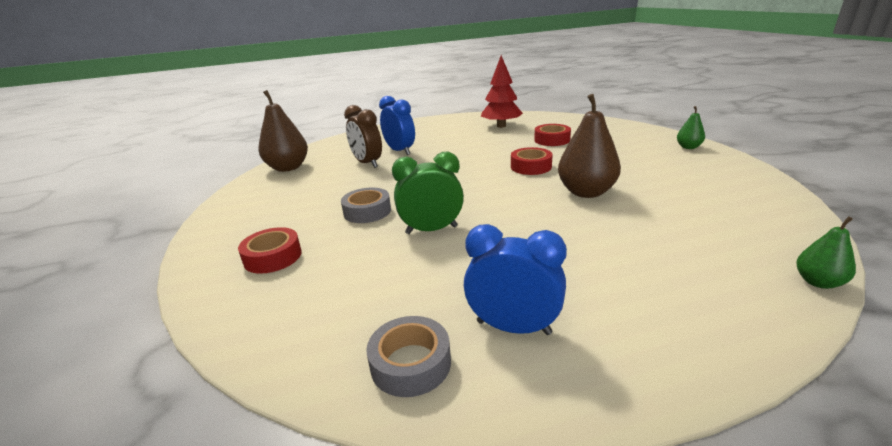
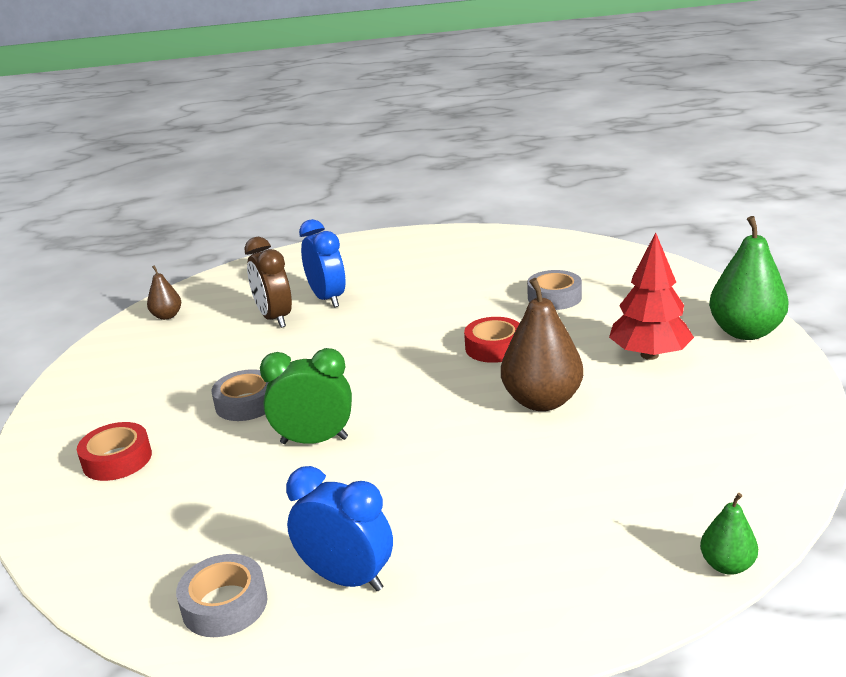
camera: 10 degrees right, 0 degrees up
(288, 168) = (167, 316): brown pear -> brown pear, size x0.51
(501, 126) = (496, 260): red tree -> red tree (649, 355)
(552, 140) = (554, 297): red tape -> grey tape
(688, 147) = (745, 332): green pear -> green pear, size x1.95

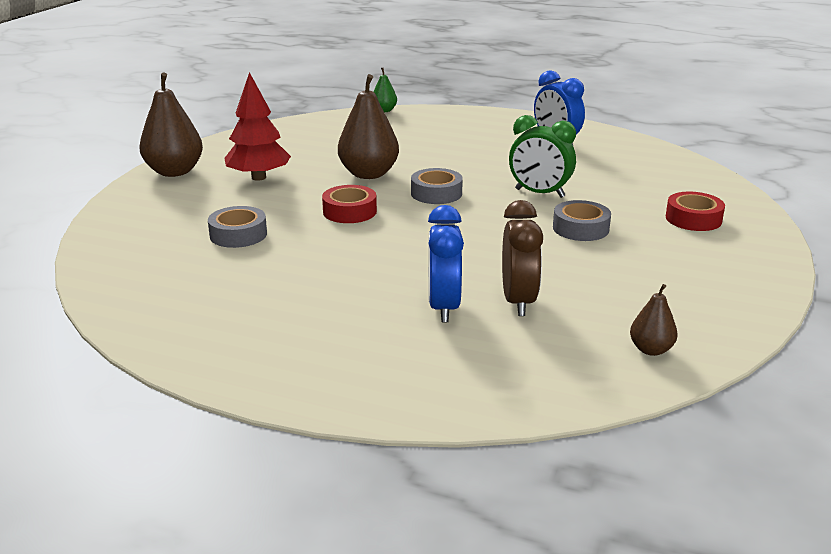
camera: 155 degrees left, 0 degrees up
(225, 604) = (622, 147): grey tape -> grey tape (436, 193)
(745, 332) = (174, 172): green pear -> brown pear

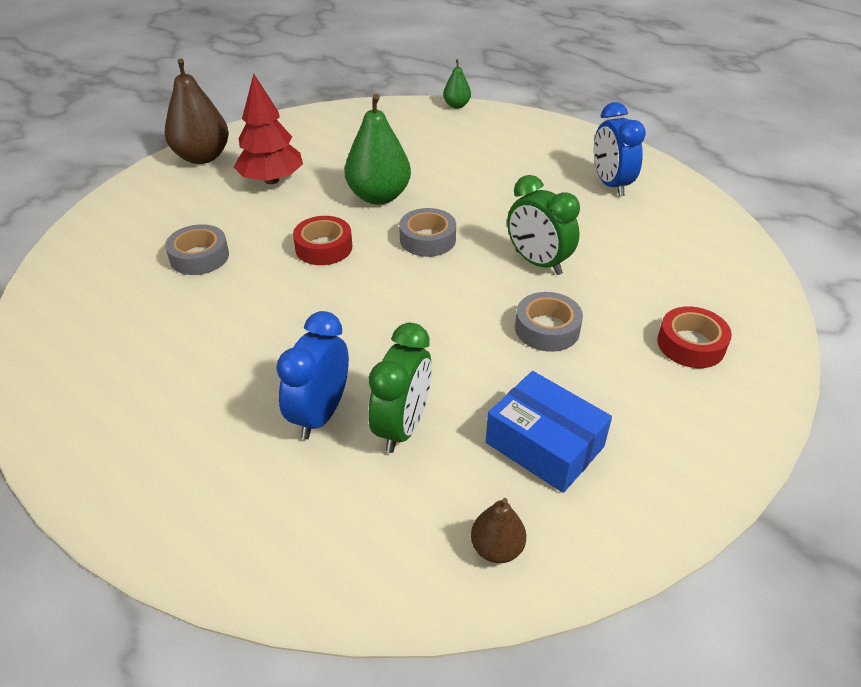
camera: 20 degrees right, 15 degrees up
(368, 174) = (379, 196): brown pear -> green pear
(518, 301) = (402, 427): brown clock -> green clock
(636, 290) = (544, 444): none -> blue box

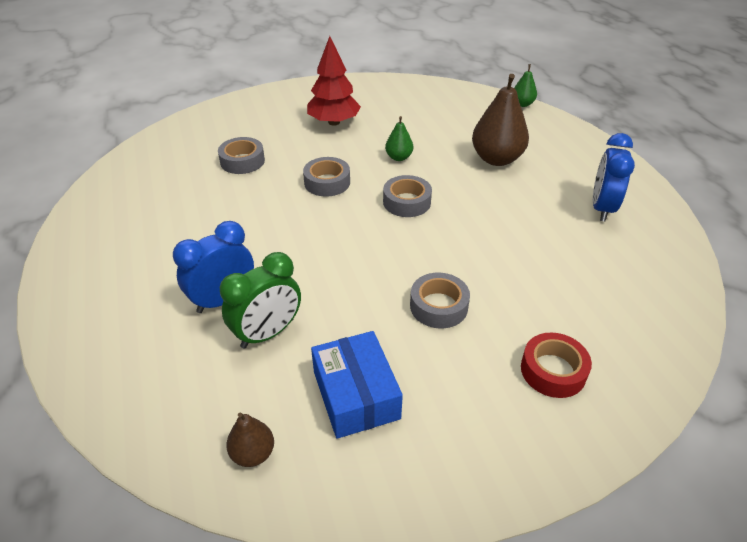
camera: 30 degrees right, 0 degrees up
(202, 157) = (302, 92): brown pear -> brown pear (496, 159)
(323, 247) = (327, 182): red tape -> grey tape
(379, 196) = (398, 157): green pear -> green pear, size x0.51
(538, 263) = (478, 251): green clock -> none

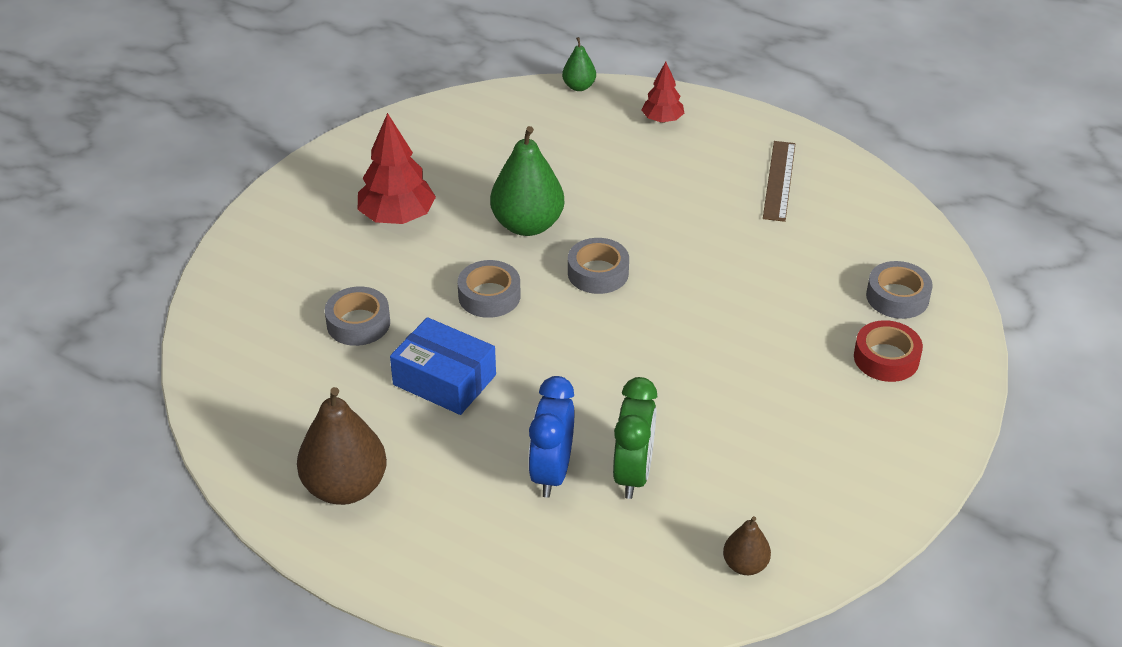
camera: 40 degrees left, 0 degrees up
(356, 395) = (767, 472): blue box -> blue box (444, 380)
(398, 157) = (527, 225): green pear -> green pear, size x1.95
(438, 306) = (745, 359): grey tape -> grey tape (897, 297)
(496, 159) = (628, 174): brown pear -> brown pear (345, 487)
(556, 140) = (662, 120): none -> red tree
(602, 208) = (779, 180): blue clock -> brown ruler

